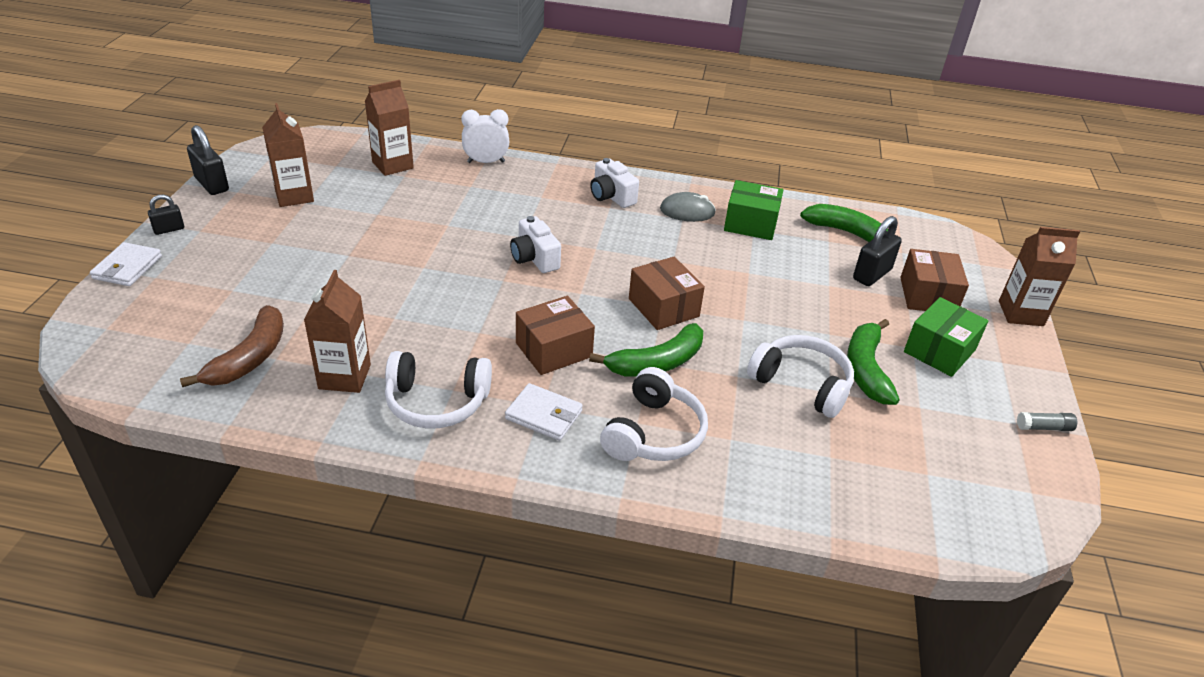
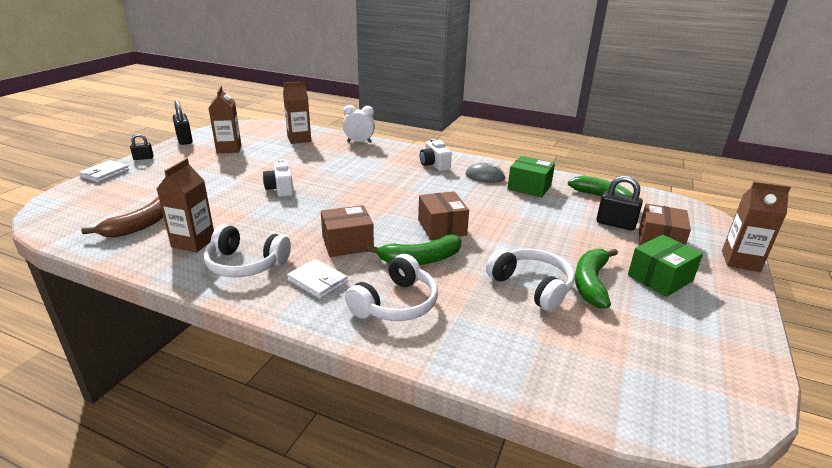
camera: 15 degrees right, 10 degrees down
(534, 258) = (363, 192): white camera -> white camera (280, 189)
(872, 274) = (615, 224): black padlock -> black padlock turned 60 degrees clockwise
(1043, 427) = (747, 344): grey glue stick -> none

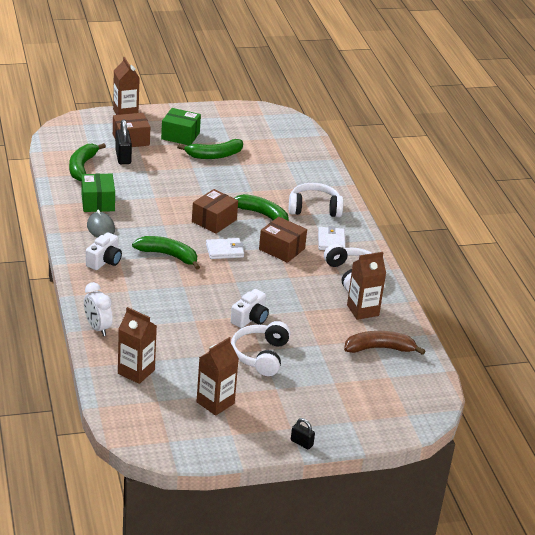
camera: 130 degrees left, 5 degrees up
(105, 173) = (353, 438): white wallet -> white wallet (224, 251)
(184, 140) = (233, 452): black padlock -> none
(411, 188) = (168, 255): none -> green banana
(532, 286) = (242, 172): white headphones -> white headphones (260, 355)

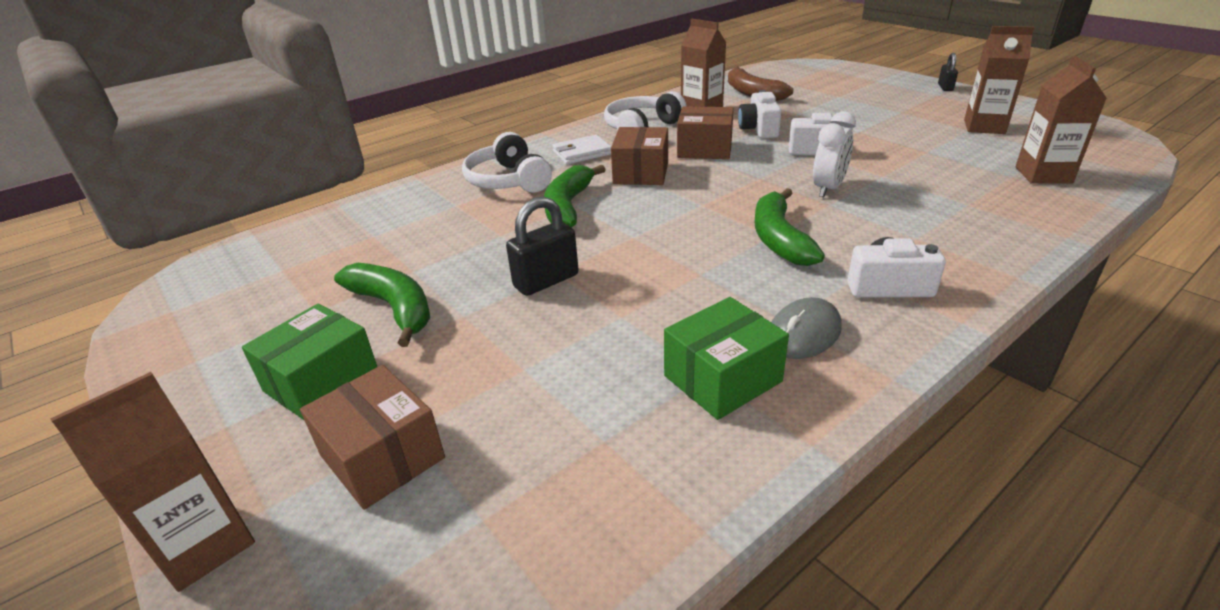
camera: 110 degrees left, 0 degrees up
(82, 167) = (595, 482): green banana -> none
(97, 328) = (1036, 227): white clock -> white clock (828, 188)
(123, 157) = (488, 429): black padlock -> black padlock (546, 281)
(180, 136) = (322, 382): green box -> green box turned 45 degrees clockwise
(214, 221) = (630, 236): brown box -> brown box (704, 149)
(224, 251) = (700, 204): white wallet -> none
(260, 355) = (868, 129): white headphones -> none
(304, 315) = (759, 129): none -> white camera

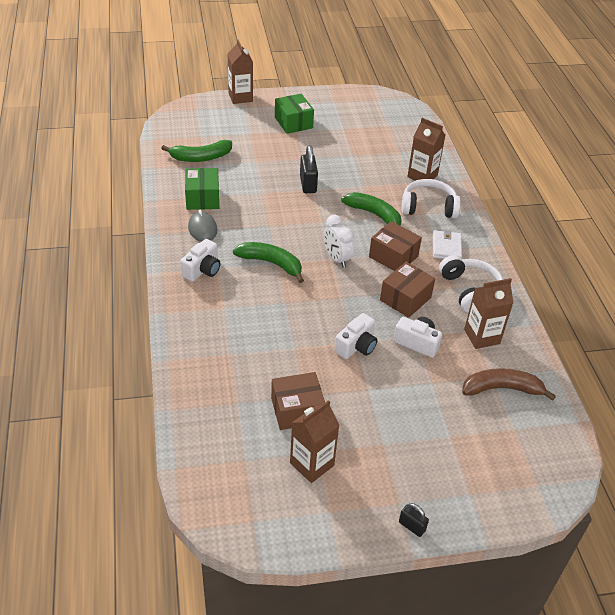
camera: 115 degrees right, 10 degrees up
(382, 457) = (243, 126): brown box -> brown box (297, 410)
(394, 308) = (326, 145): green banana -> green banana (201, 157)
(828, 188) = (302, 314): white clock -> white clock (336, 259)
(1043, 175) = (223, 418): brown carton -> brown carton (422, 176)

